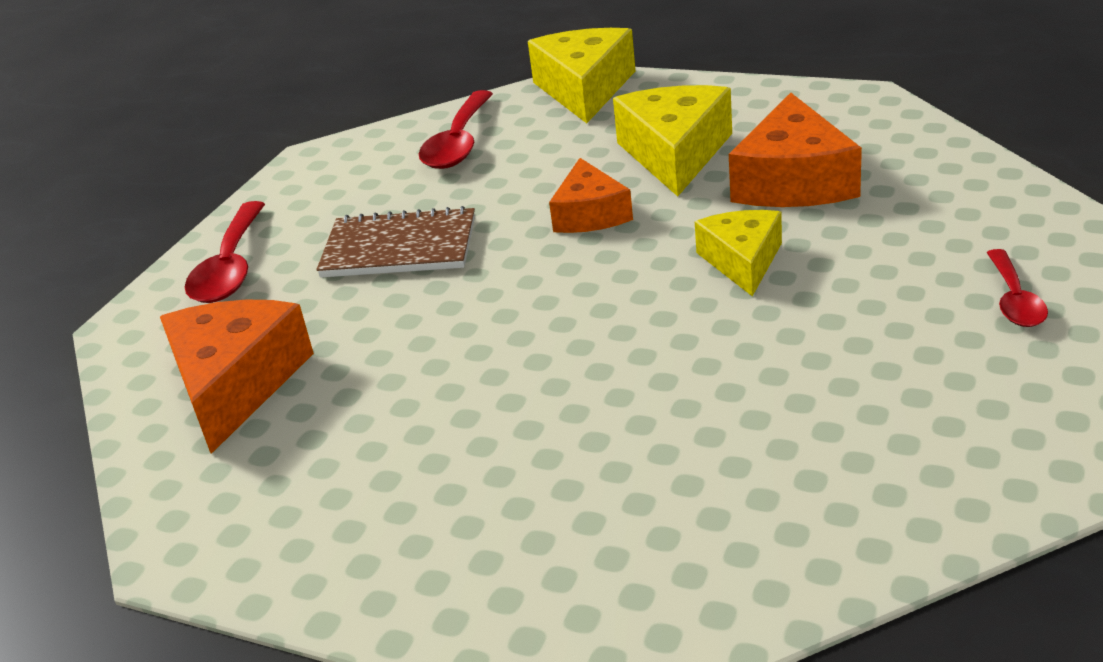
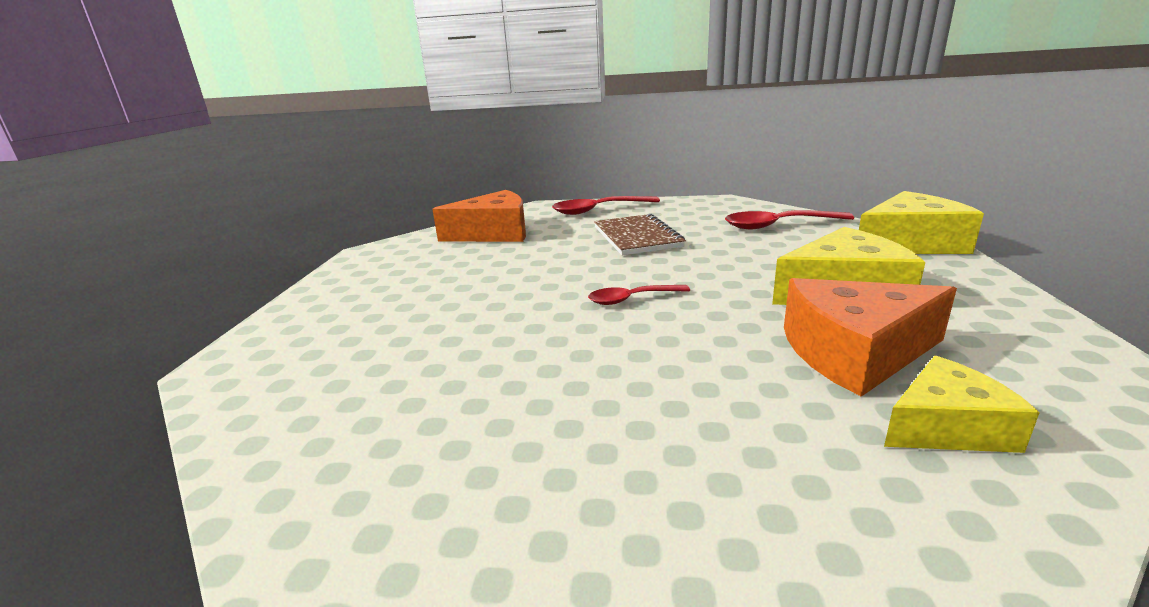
camera: 70 degrees right, 10 degrees down
(590, 214) = (717, 278): orange cheese -> none
(742, 261) = (685, 347): yellow cheese -> yellow cheese (947, 427)
(1014, 300) = (698, 550): red spoon -> red spoon (631, 299)

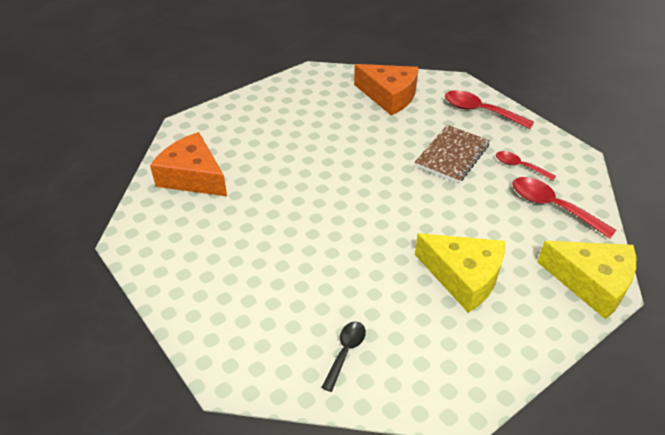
camera: 45 degrees right, 20 degrees up
(631, 299) = (363, 201): red spoon -> red spoon (519, 166)
(854, 353) = (387, 304): orange cheese -> orange cheese (192, 177)
(947, 427) = (345, 352): yellow cheese -> black spoon

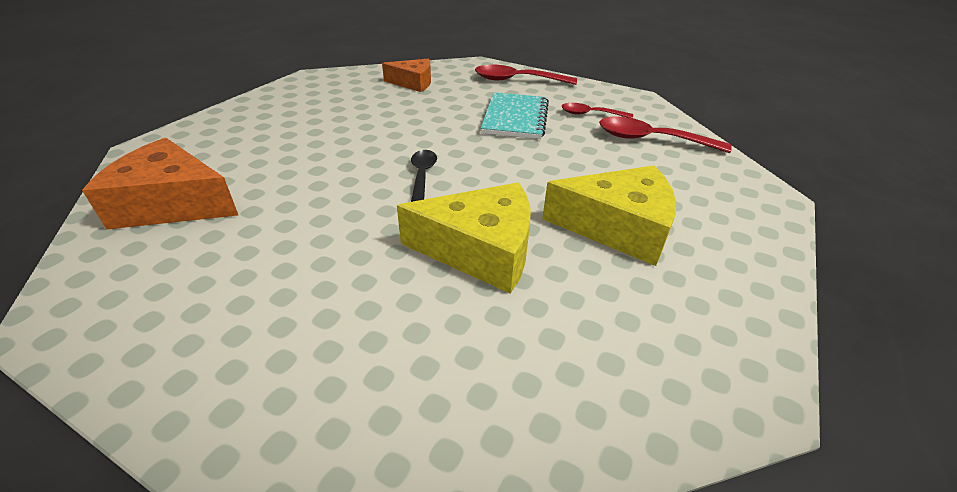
camera: 25 degrees left, 5 degrees down
(345, 352) = (532, 377): black spoon -> black spoon (422, 175)
(389, 96) = (413, 83): orange cheese -> orange cheese, size x0.64
(452, 155) = (515, 118): brown notebook -> turquoise notebook
(591, 283) = (751, 196): yellow cheese -> yellow cheese (481, 250)

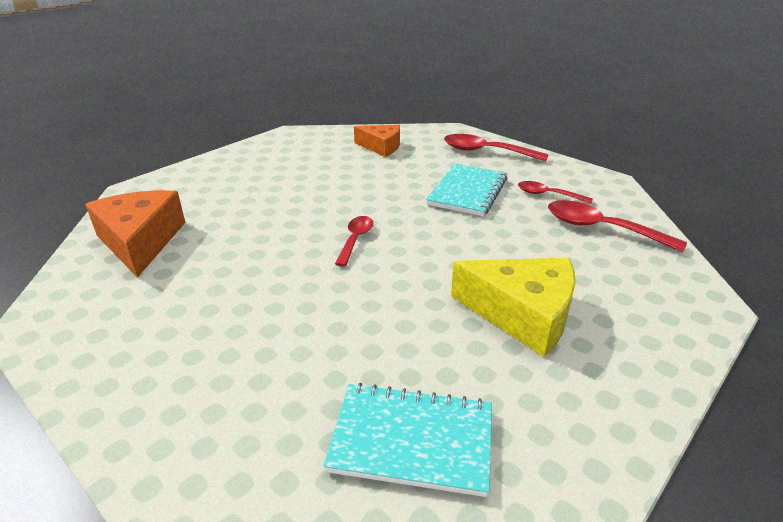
camera: 15 degrees right, 5 degrees down
(172, 204) = (140, 241): orange cheese -> orange cheese turned 45 degrees clockwise
(422, 175) = (355, 239): black spoon -> red spoon
(481, 250) = (381, 317): yellow cheese -> none
(566, 375) = (412, 440): none -> turquoise notebook

